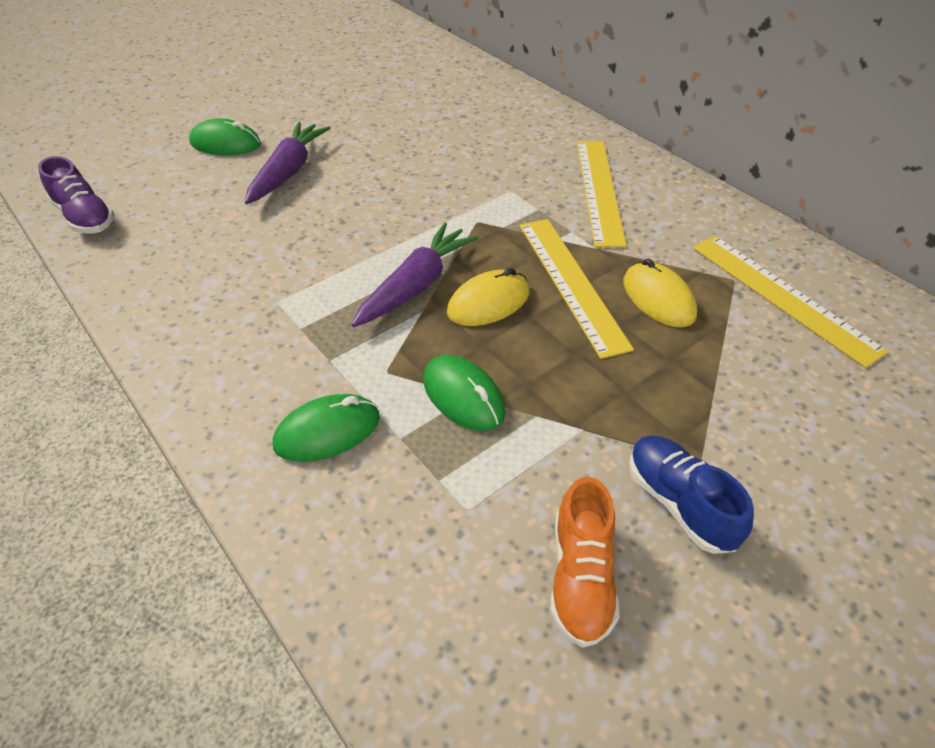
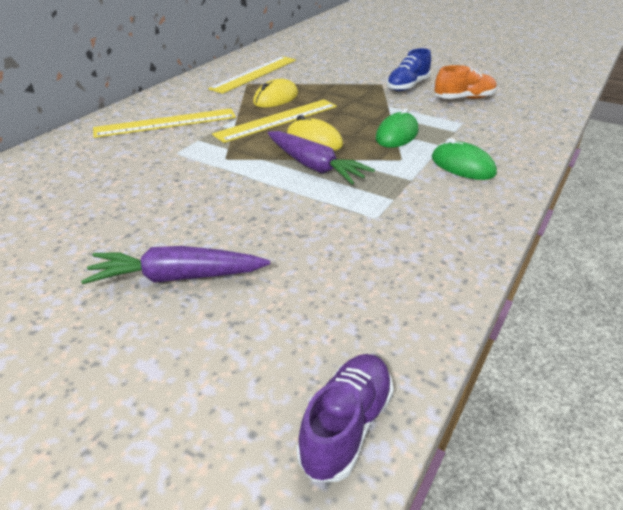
camera: 110 degrees left, 10 degrees down
(225, 144) = (116, 361): green mouse -> none
(416, 285) = (314, 166): purple carrot -> purple carrot turned 150 degrees counterclockwise

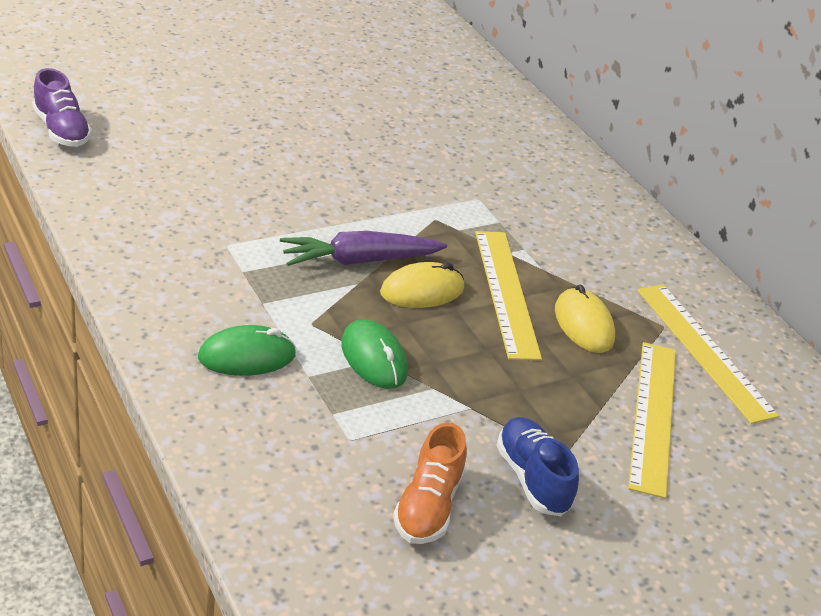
camera: 115 degrees right, 0 degrees up
(166, 123) = (567, 219): yellow ruler -> yellow ruler (653, 416)
(177, 277) = (264, 131): purple carrot -> none

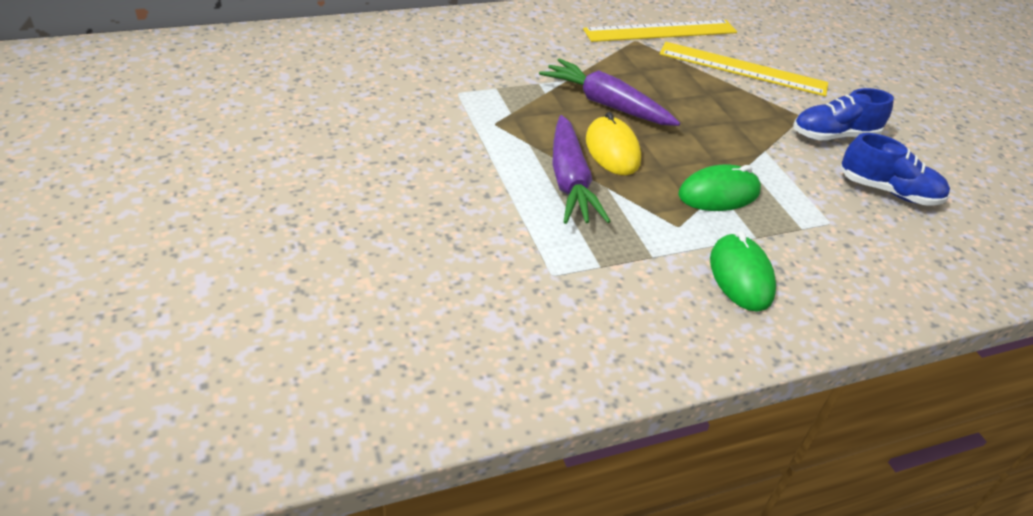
camera: 80 degrees left, 5 degrees up
(62, 130) = (268, 433): purple shoe -> none
(428, 506) = (888, 191): orange shoe -> blue shoe
(506, 293) = (606, 104): yellow ruler -> purple carrot
(583, 324) = (642, 75): yellow mouse -> none

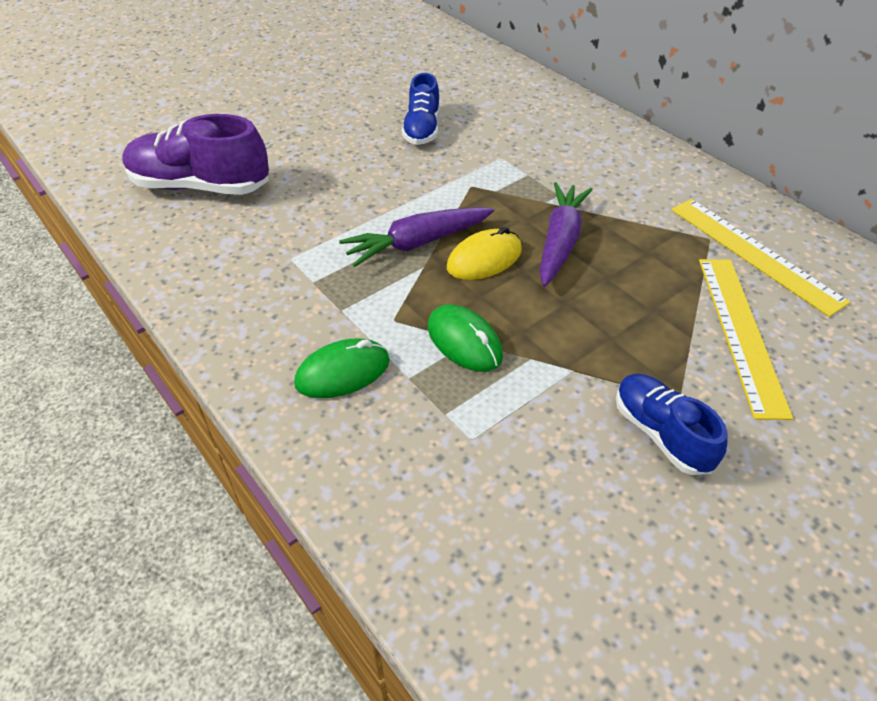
camera: 75 degrees right, 5 degrees up
(354, 327) = (200, 186): none -> purple shoe
(888, 191) = (574, 496): blue shoe -> blue shoe (422, 129)

